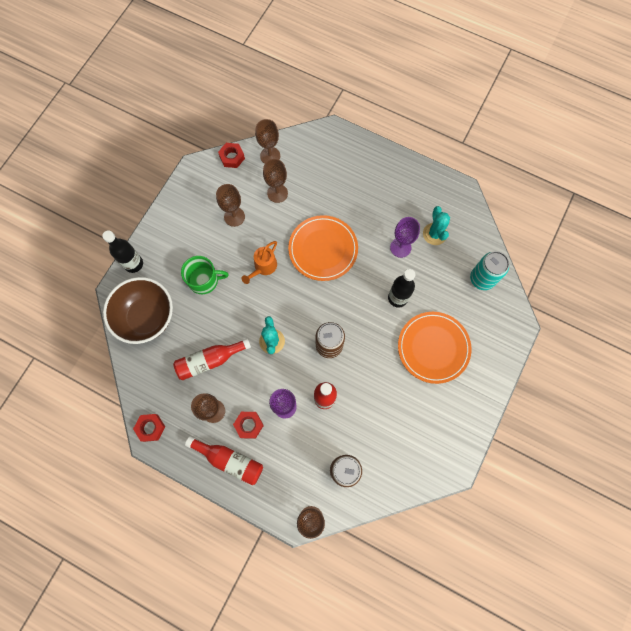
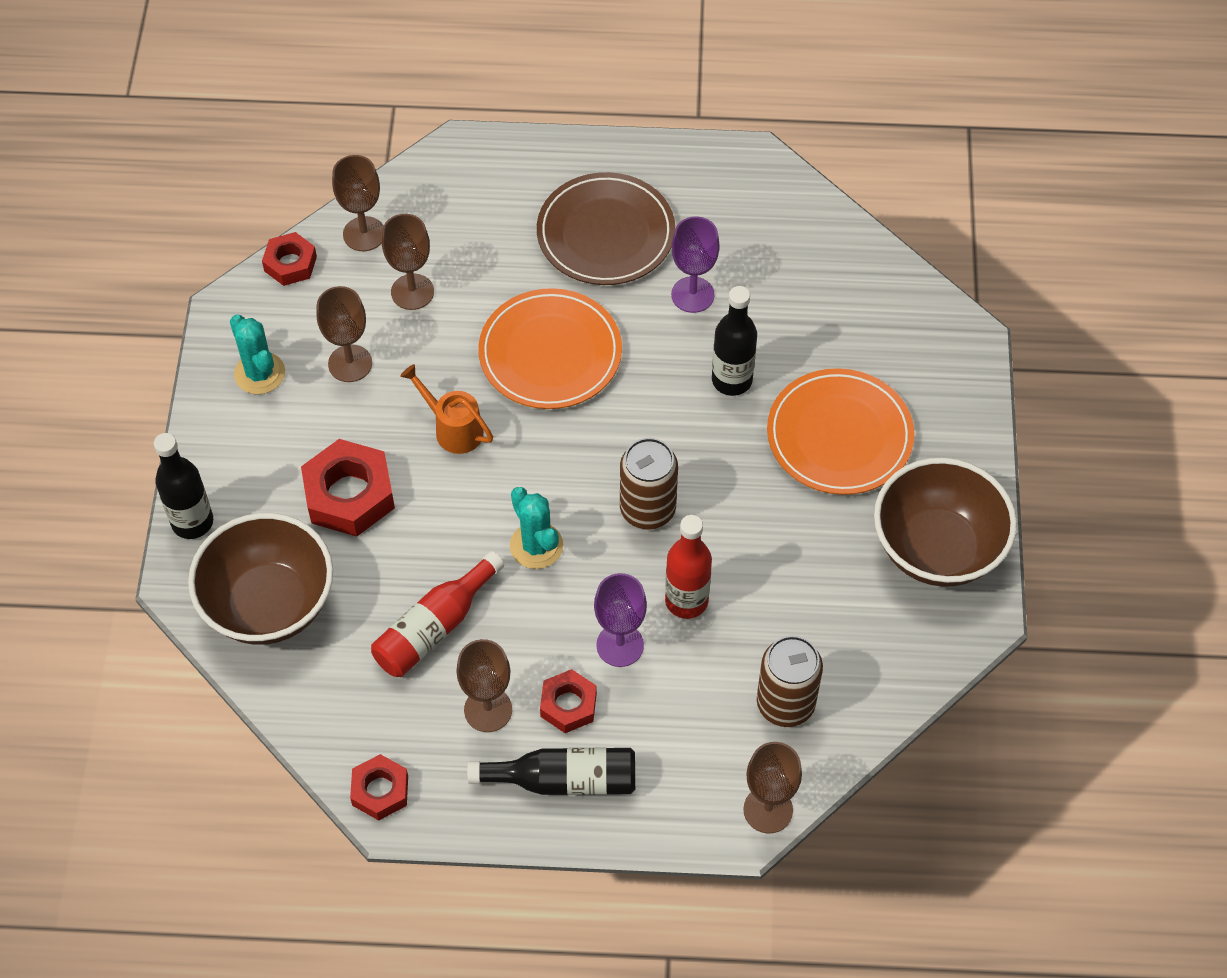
camera: 25 degrees left, 15 degrees down
(204, 280) = (349, 495): green mug -> red nut
(229, 460) = (563, 780): red bottle -> black bottle
(263, 267) = (453, 428): orange watering can -> orange watering can turned 120 degrees clockwise
(376, 200) = (605, 233): none -> brown plate
(434, 234) = (743, 248): turquoise cactus -> turquoise cactus (259, 373)
(451, 425) = (937, 548): none -> brown bowl
(482, 279) = (866, 289): turquoise can -> none

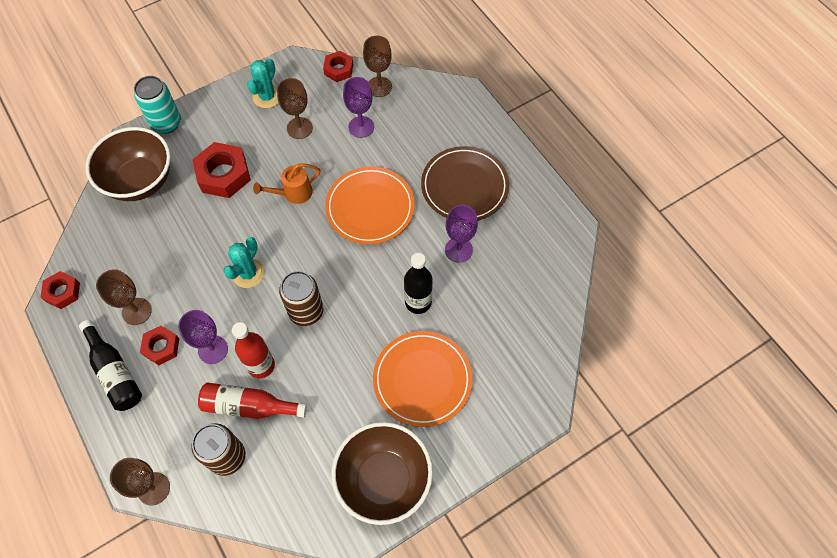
camera: 55 degrees right, 5 degrees up
(192, 522) = (166, 123): black bottle -> turquoise can
(412, 292) = (361, 127): brown goblet -> purple goblet
(435, 627) = (170, 258): red bottle -> red bottle (249, 406)
(453, 428) = (293, 193): orange watering can -> orange watering can turned 120 degrees counterclockwise

